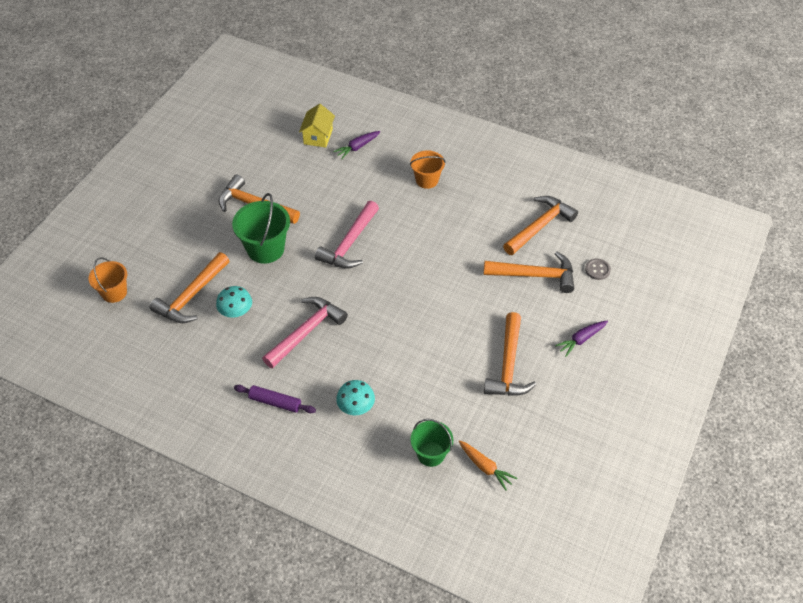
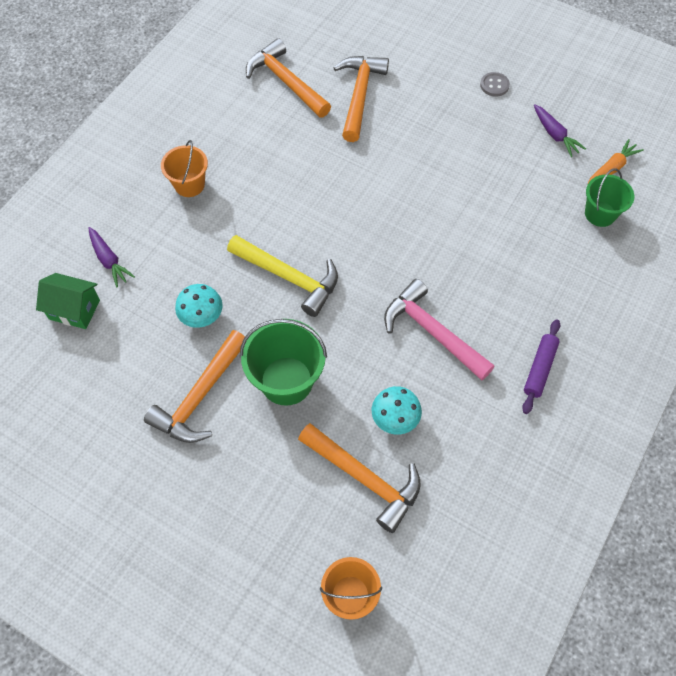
camera: 85 degrees left, 10 degrees up
(318, 136) = (74, 309): yellow house -> green house
(350, 243) = (289, 277): pink hammer -> yellow hammer
(356, 406) = (542, 282): turquoise mushroom -> turquoise mushroom (201, 315)
(508, 365) = (483, 134): orange hammer -> none
(581, 340) = (451, 69): purple carrot -> purple carrot (555, 135)
(597, 270) = (356, 41): grey button -> grey button (494, 85)

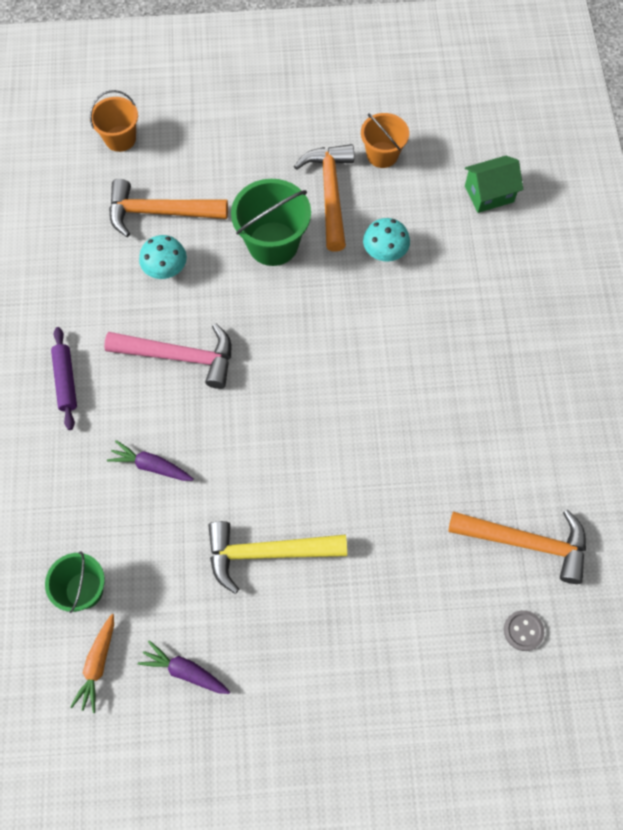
camera: 145 degrees right, 5 degrees up
(109, 260) = (503, 247): purple carrot -> purple carrot (151, 466)
(189, 185) = (507, 358): orange bucket -> orange bucket (382, 155)
(289, 277) = (341, 328): yellow hammer -> yellow hammer (267, 553)
(359, 96) = (435, 578): orange hammer -> none
(494, 85) = (296, 702): grey button -> grey button (523, 631)

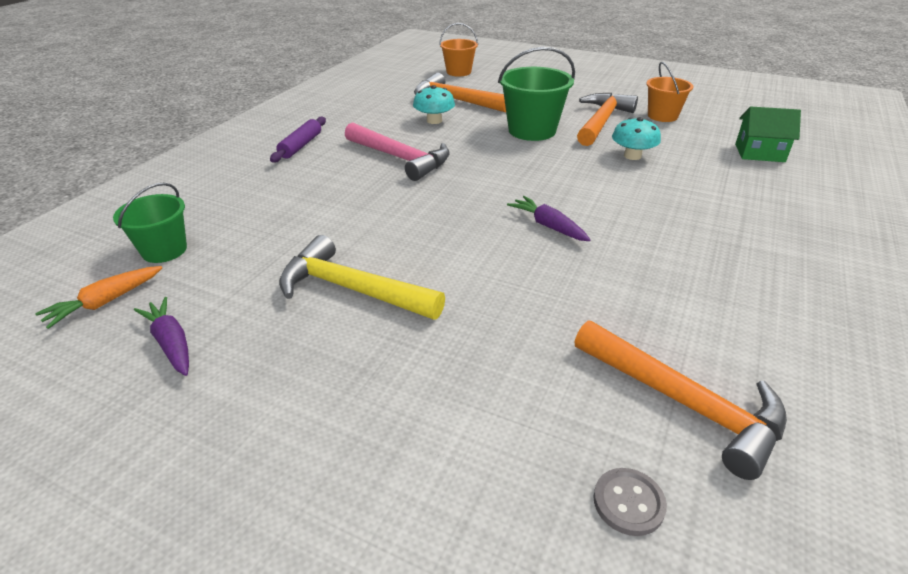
camera: 30 degrees right, 30 degrees down
(151, 466) = (311, 202): purple carrot -> purple carrot (548, 226)

